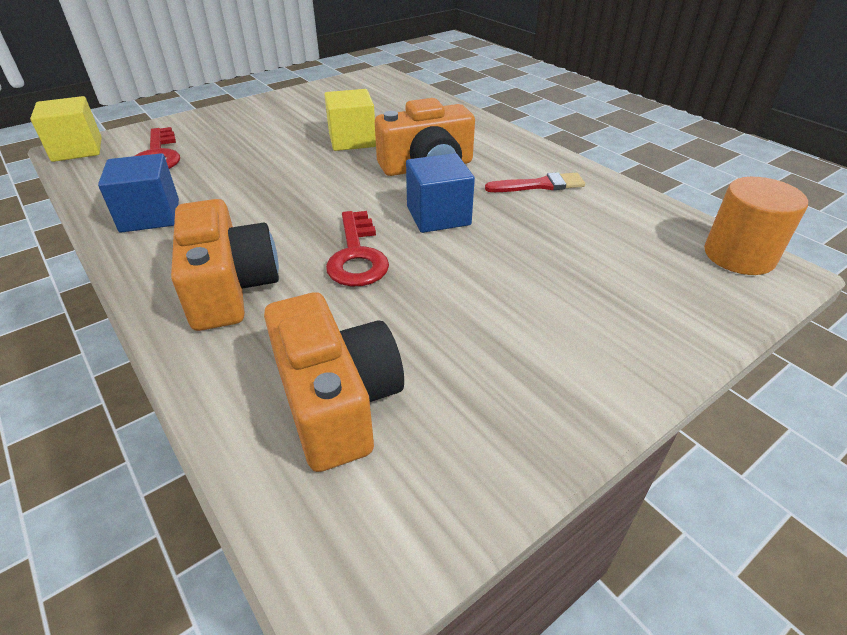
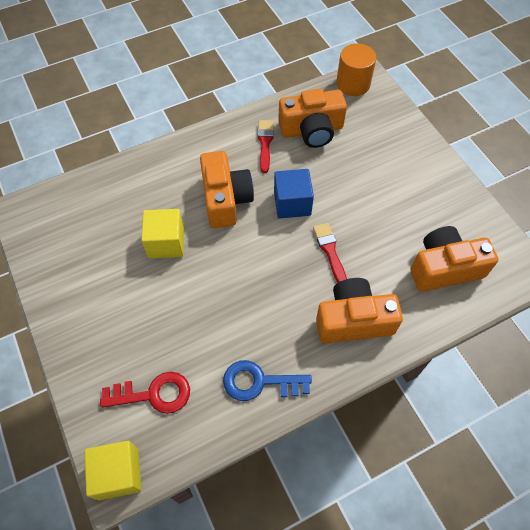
camera: 80 degrees left, 20 degrees up
(150, 216) = (259, 382): blue cube -> blue key
(357, 256) = (330, 251): red key -> red brush
(593, 221) = (311, 130): none -> orange camera

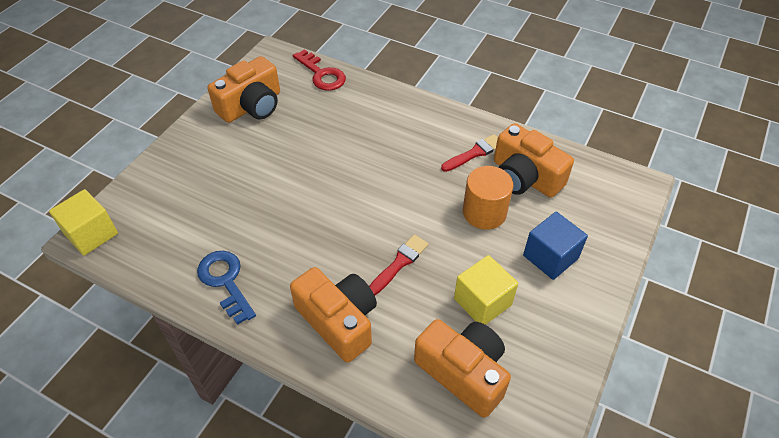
camera: 55 degrees right, 10 degrees down
(153, 394) = (170, 217): red key -> red key (322, 74)
(166, 242) = (312, 147): yellow cube -> yellow cube (482, 302)
(225, 199) = (389, 160): orange camera -> orange camera (251, 106)
(292, 203) = (427, 207): blue cube -> blue cube (550, 257)
(353, 84) = (616, 178): orange cylinder -> orange cylinder (484, 212)

